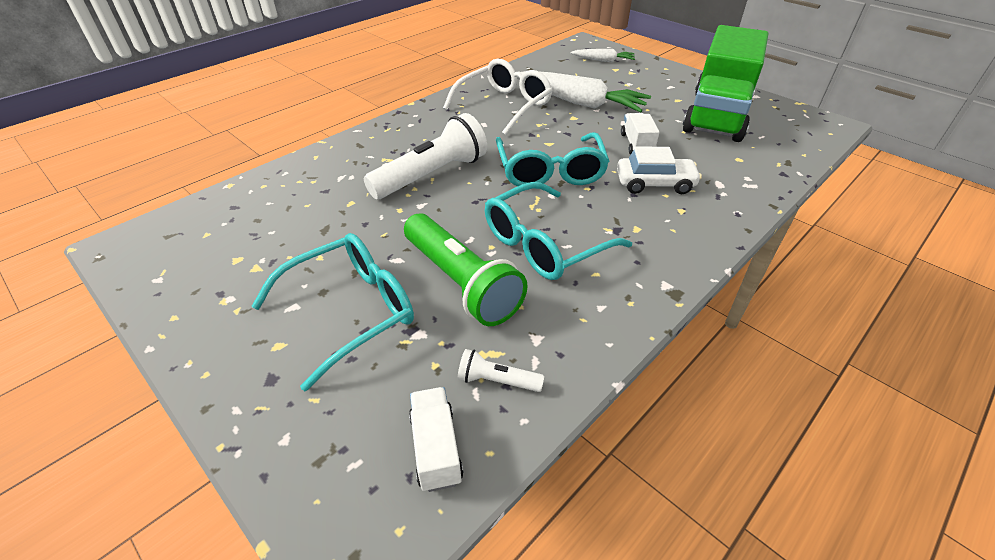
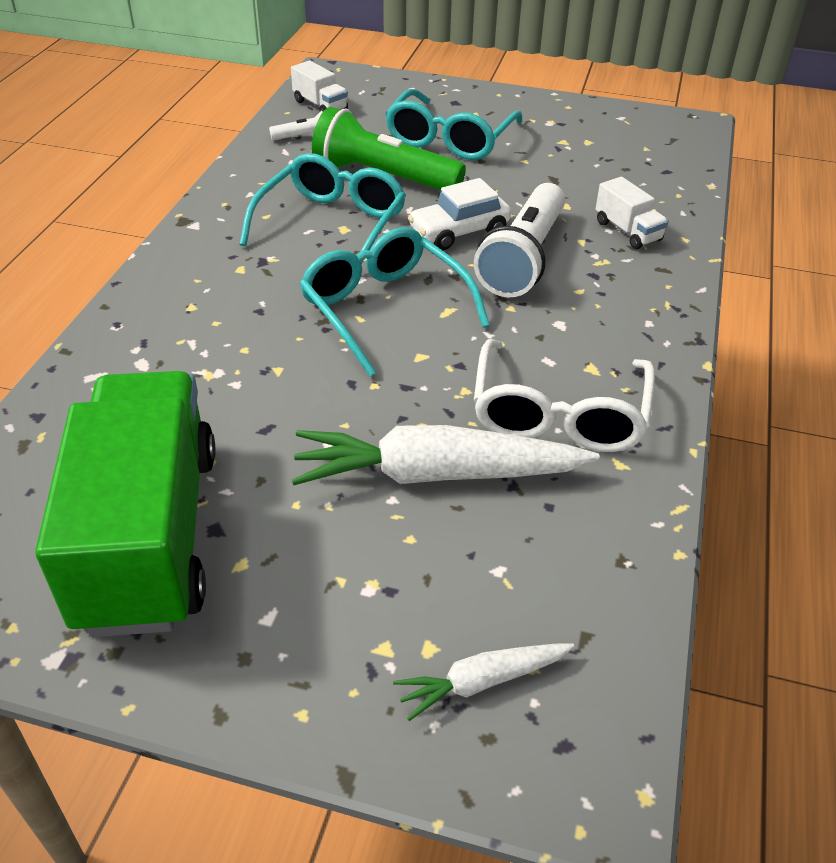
camera: 150 degrees right, 0 degrees up
(636, 144) = (285, 399): white truck -> white truck (627, 231)
(655, 184) = (235, 334): white car -> white car (459, 231)

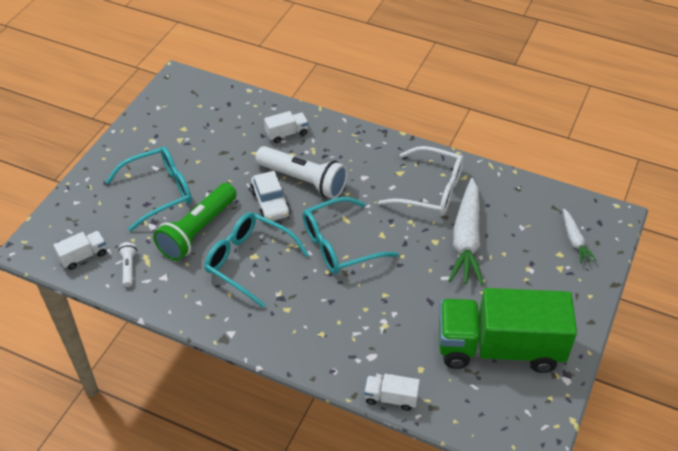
camera: 80 degrees left, 5 degrees up
(52, 391) = (390, 398): none -> white truck
(449, 139) = (159, 192): turquoise glasses -> turquoise glasses turned 60 degrees counterclockwise

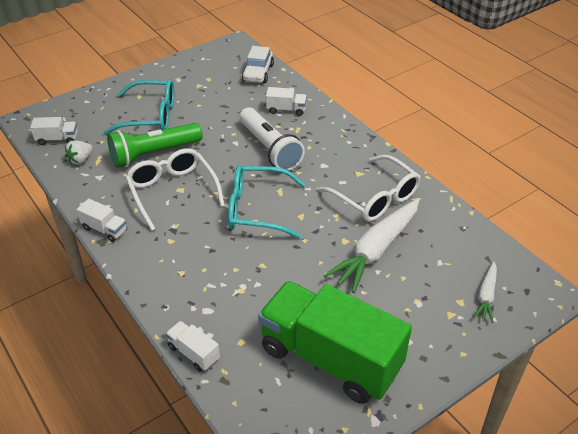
camera: 30 degrees right, 5 degrees down
(129, 268) = (80, 160): white flashlight -> white strawberry
(216, 326) = (105, 229): none -> white truck
(249, 261) = (172, 192): turquoise glasses -> white glasses
(270, 203) = (228, 155): white car -> white car (258, 73)

